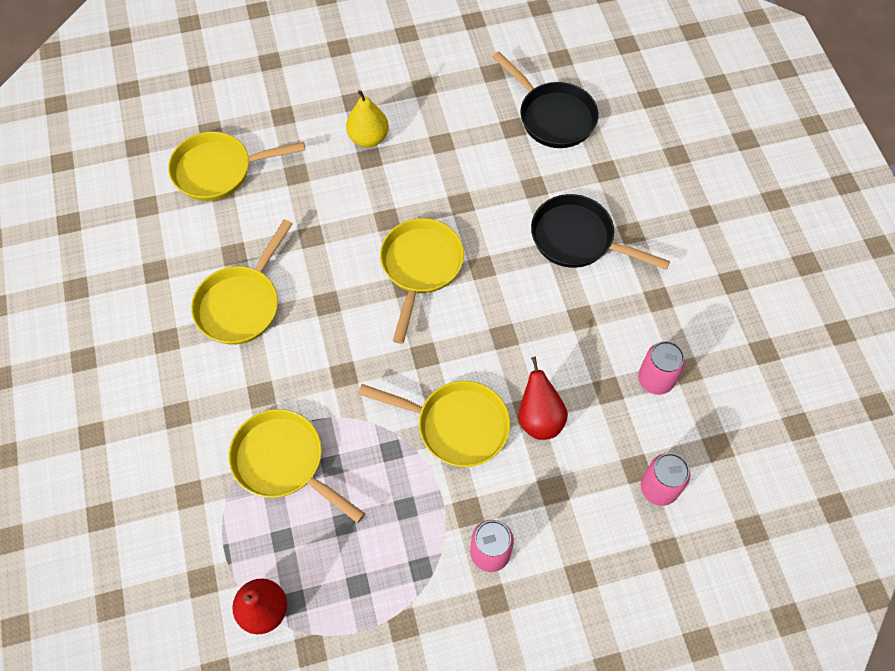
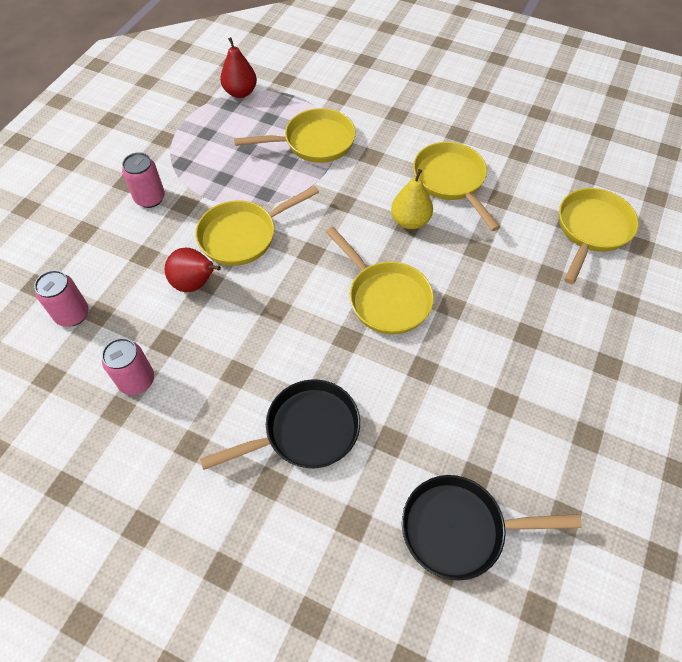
camera: 130 degrees right, 5 degrees down
(368, 138) = (552, 348): yellow pear -> yellow pear (410, 221)

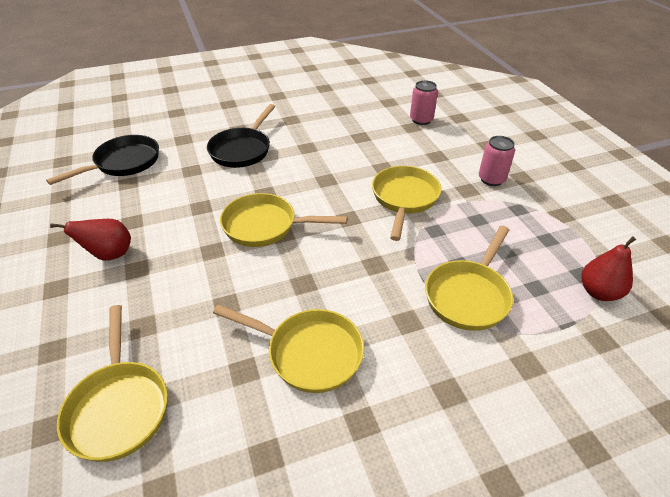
camera: 135 degrees right, 15 degrees down
(137, 380) = (350, 120): pink can -> none
(195, 284) = (388, 162): red pear -> red pear (109, 254)
(410, 221) = (305, 287): yellow pear -> none

